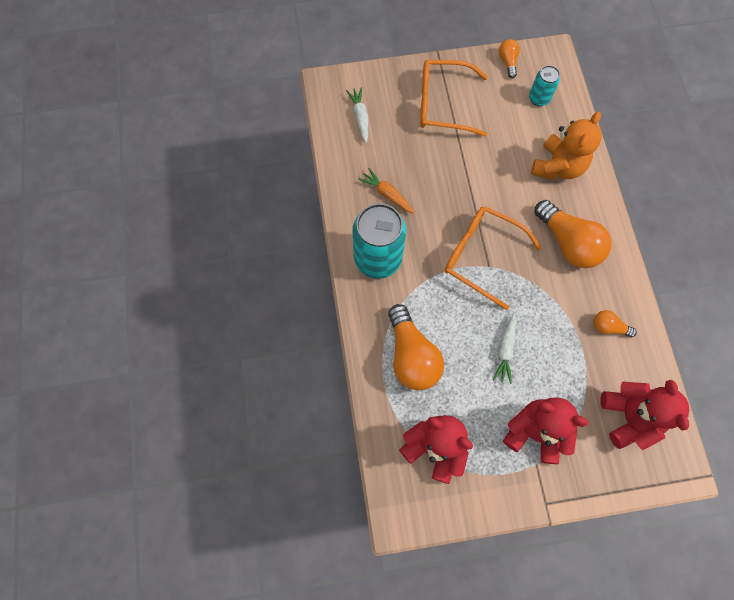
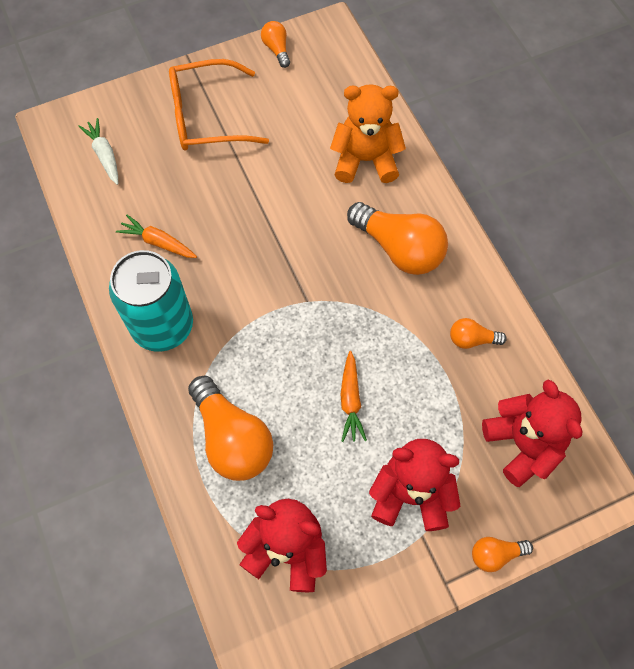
camera: 15 degrees left, 5 degrees down
(481, 256) = (295, 291): orange glasses -> none
(505, 350) = (350, 400): white carrot -> orange carrot
(539, 98) = (324, 84): turquoise can -> none
(557, 167) = (365, 160): orange teddy bear -> orange teddy bear turned 105 degrees counterclockwise
(588, 493) = (495, 554): none -> orange light bulb

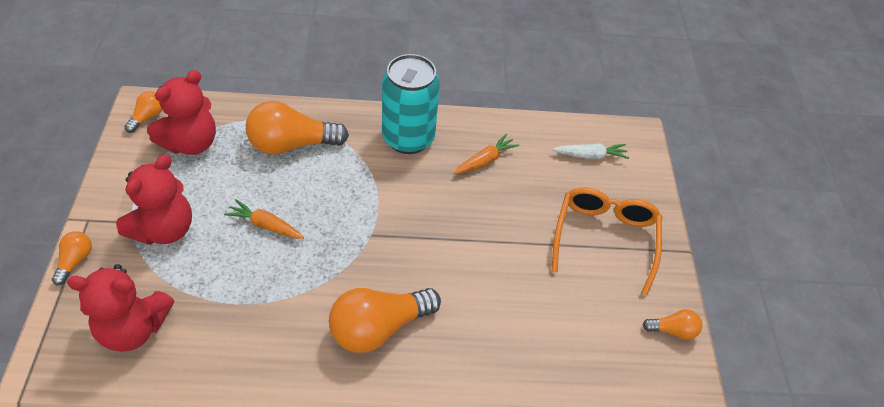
camera: 110 degrees right, 15 degrees down
(365, 160) = (494, 347): orange teddy bear -> none
(472, 339) = (251, 341): orange light bulb -> orange light bulb (147, 117)

